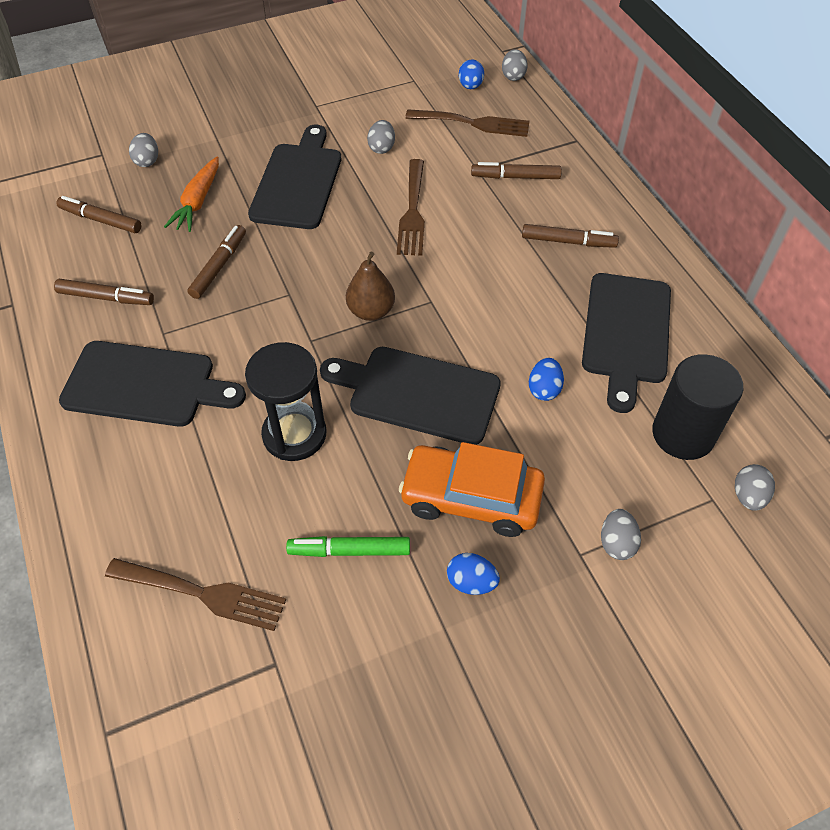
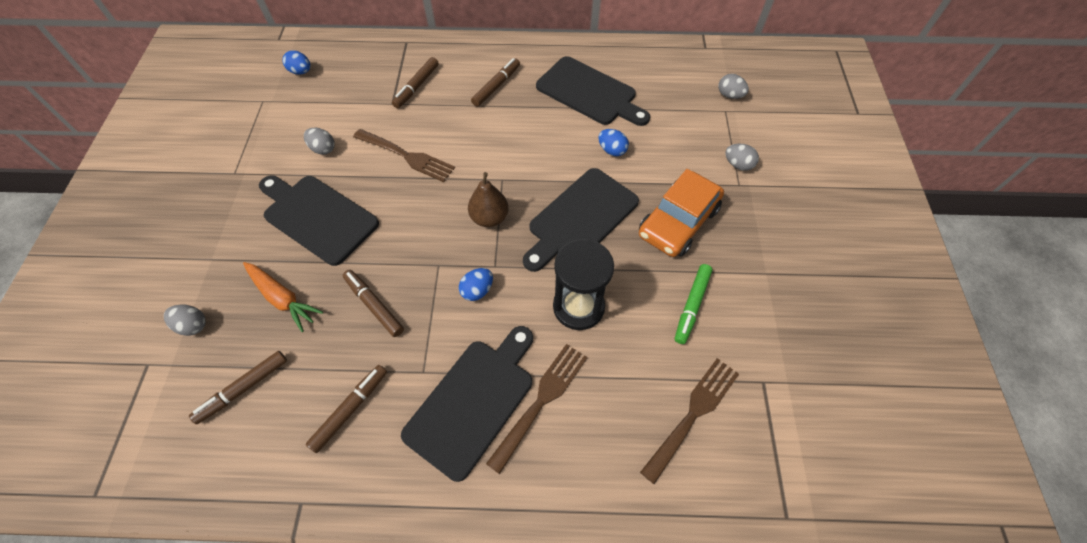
camera: 65 degrees left, 5 degrees up
(471, 582) = (739, 246): blue egg -> blue egg (477, 290)
(473, 123) = (342, 86): brown fork -> brown fork (541, 401)
(513, 76) = (312, 45): grey egg -> none
(683, 434) = (676, 102): black cylinder -> none

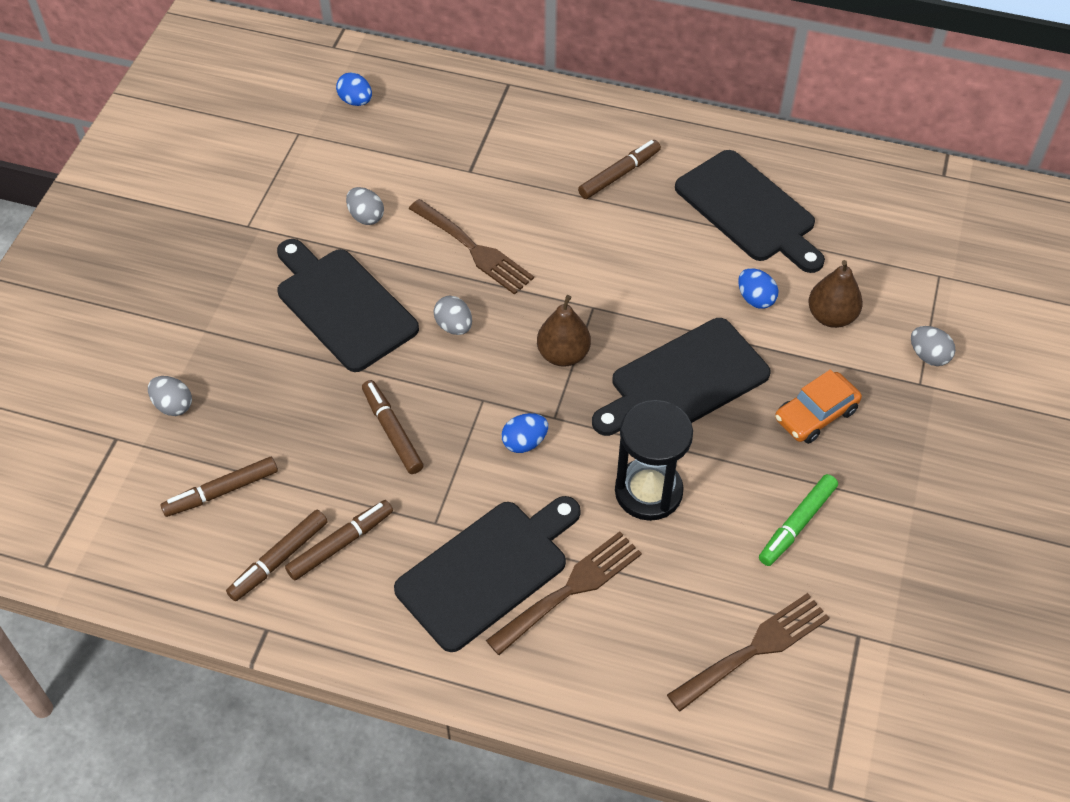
camera: 15 degrees right, 5 degrees down
(283, 298) = (283, 398): orange carrot -> none
(416, 87) = (508, 153): brown marker -> brown marker (279, 559)
(666, 152) = (831, 316): none -> brown pear
(678, 222) = (815, 414): orange car -> orange car, size x0.65
(729, 95) = (953, 254): grey egg -> grey egg (454, 326)

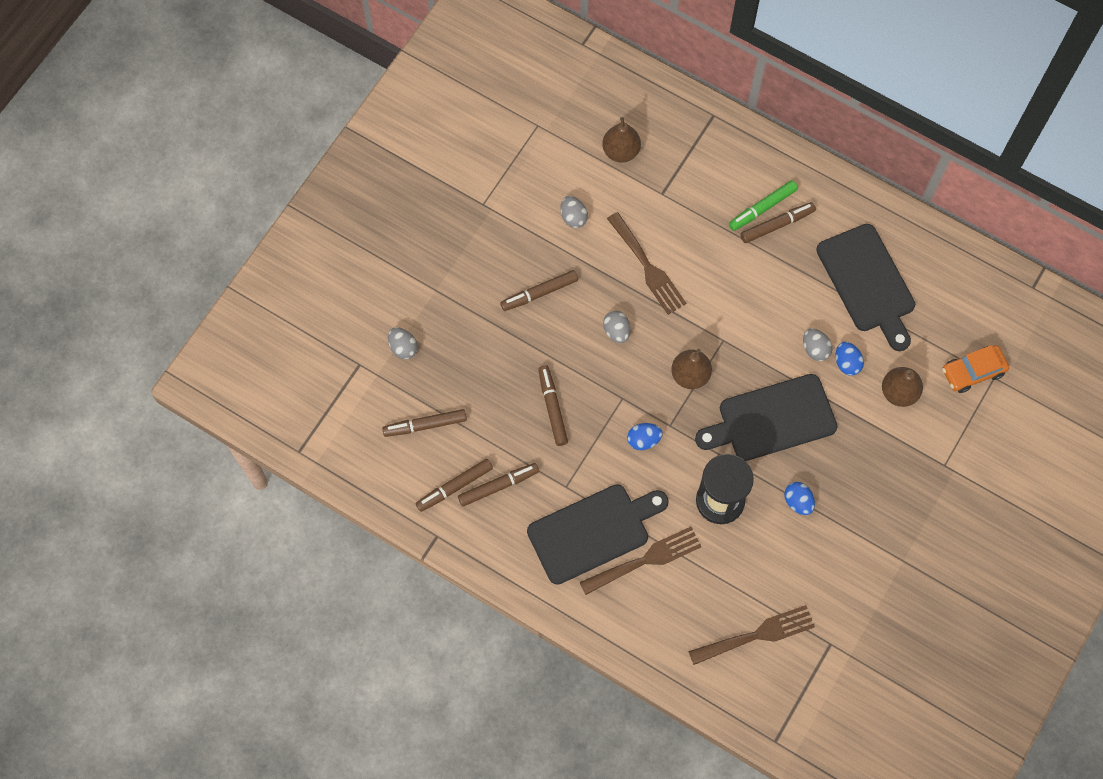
camera: 15 degrees right, 15 degrees up
(343, 305) = (539, 293): black cutting board -> brown marker
(356, 101) = (589, 104): blue egg -> blue egg (798, 502)
(407, 139) = (621, 151): none -> brown pear
(797, 524) = (816, 552): green marker -> green marker (762, 208)
(815, 414) = (859, 471): orange car -> orange car (973, 371)
(928, 356) = (959, 444): grey egg -> grey egg (815, 349)

